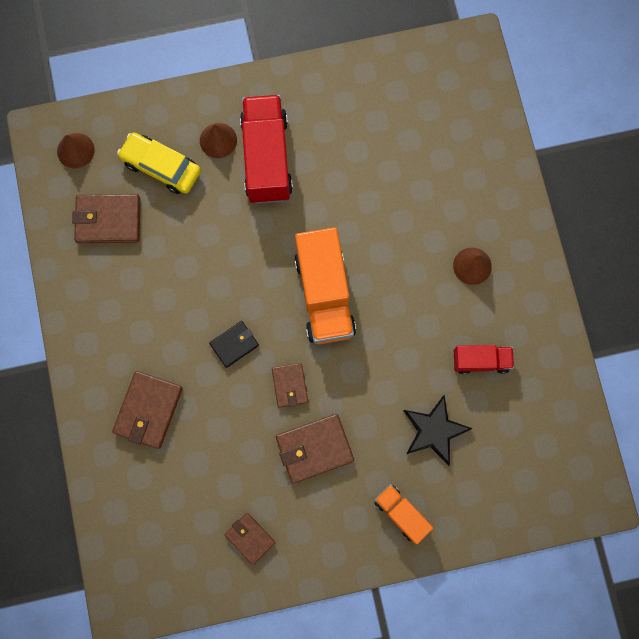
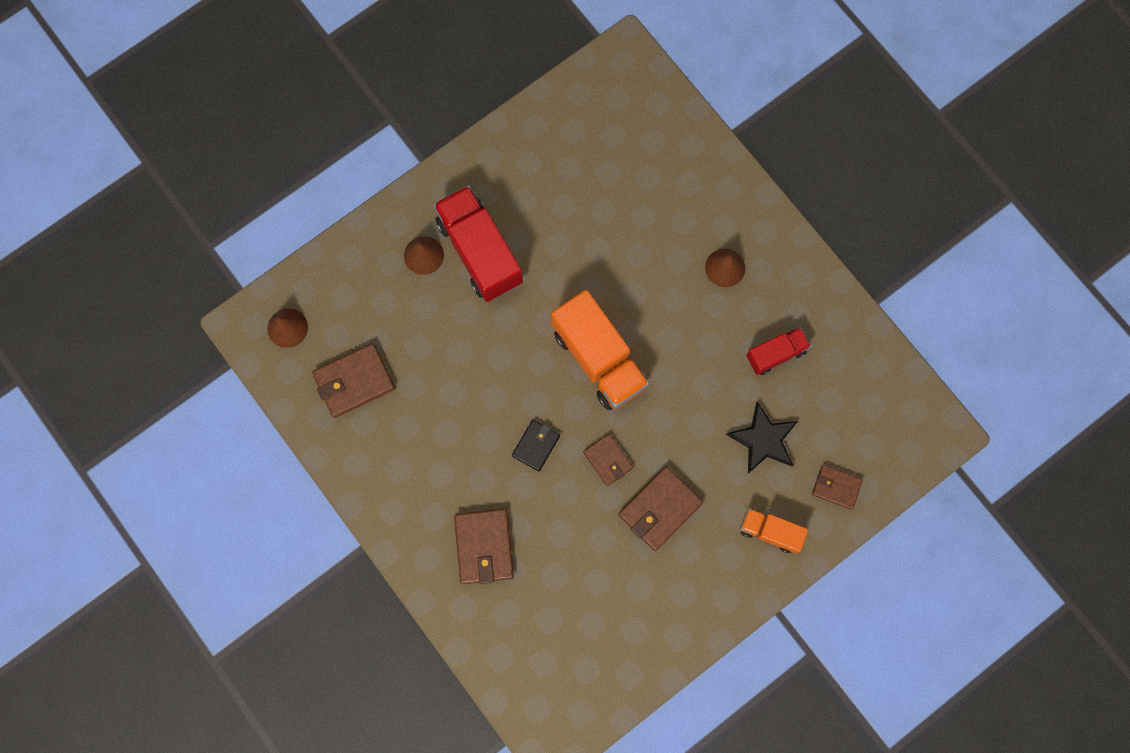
camera: 25 degrees left, 0 degrees up
(161, 167) = (380, 306): yellow car -> none
(250, 538) = (640, 621): brown wallet -> brown wallet (836, 487)

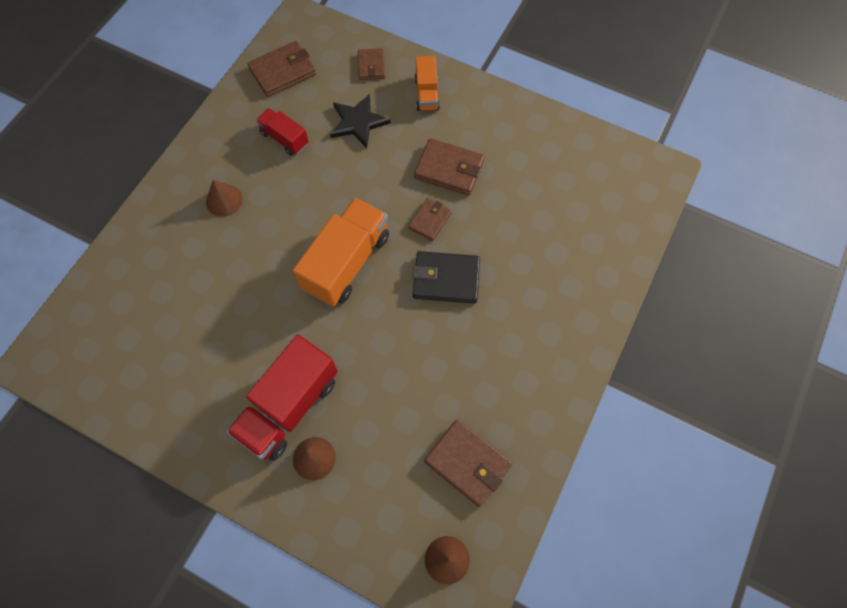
camera: 115 degrees left, 10 degrees down
(484, 546) = (550, 282): brown wallet -> brown wallet (283, 72)
(536, 446) = (446, 279): black wallet -> black wallet, size x1.62

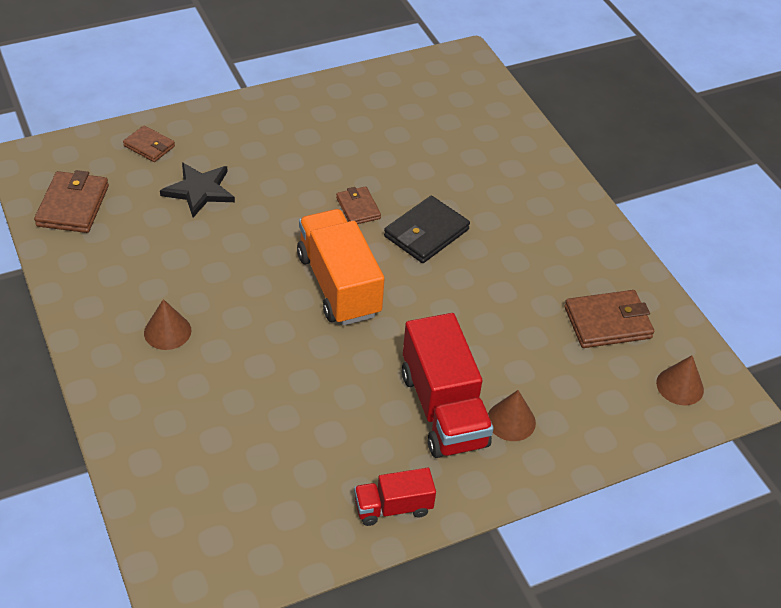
camera: 55 degrees left, 20 degrees down
(284, 138) = (152, 249): red truck -> red truck (393, 507)
(426, 94) = (226, 132): orange truck -> none
(449, 169) = (321, 166): brown wallet -> none

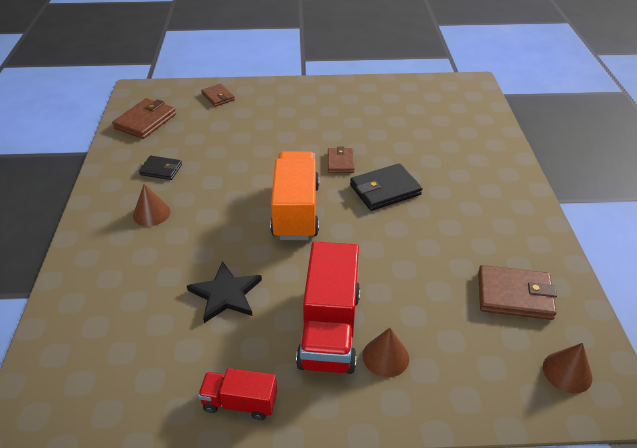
camera: 25 degrees right, 5 degrees down
(141, 271) = (161, 170): none -> black wallet
(199, 190) = (234, 129): black star -> black star (226, 294)

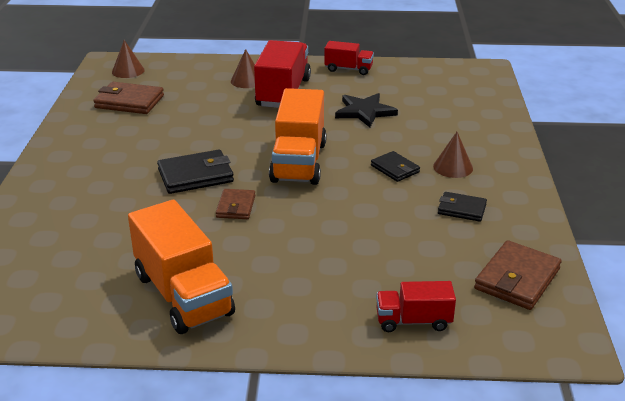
camera: 175 degrees left, 10 degrees down
(206, 208) = (395, 169): none -> black wallet
(218, 97) = (413, 321): brown wallet -> red truck
(354, 103) = (183, 295): none -> orange truck

